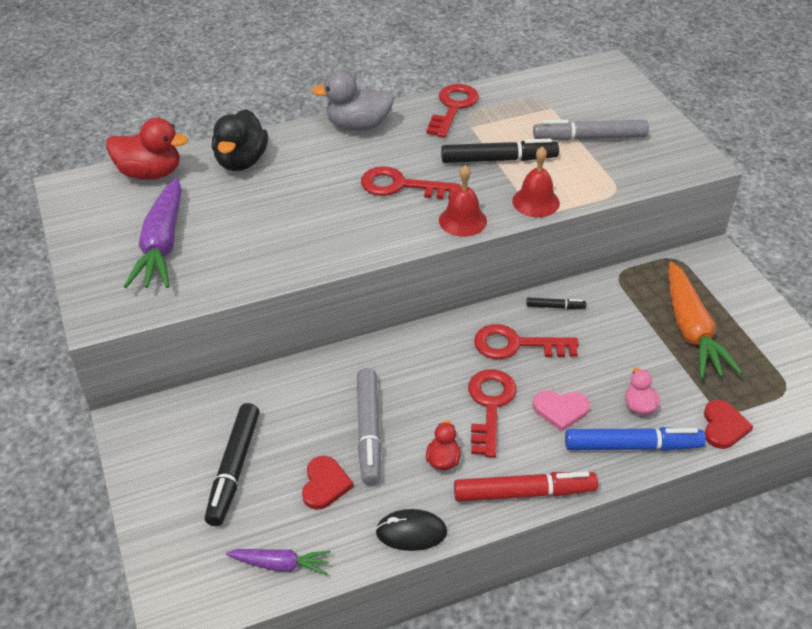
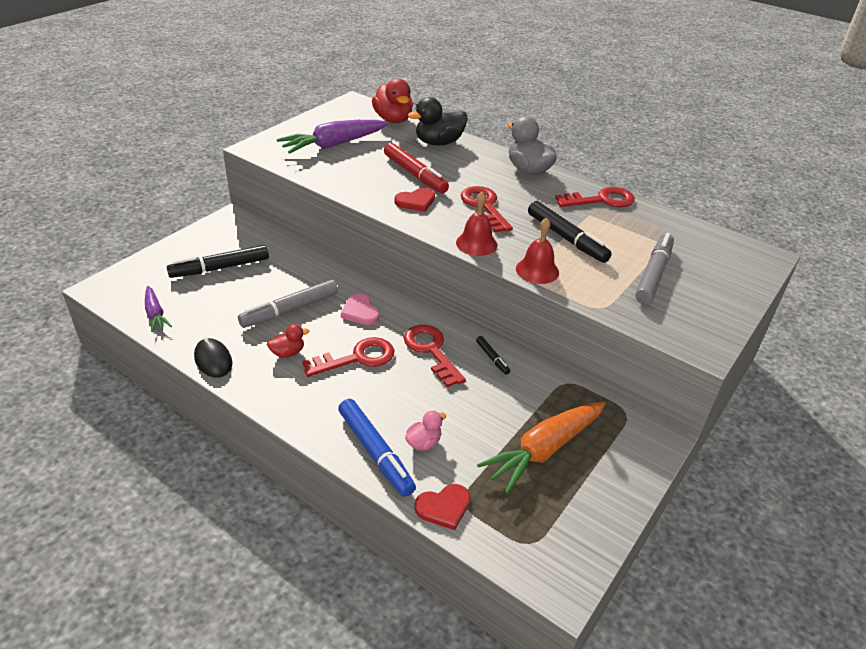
camera: 55 degrees right, 5 degrees down
(325, 484) = (231, 308): red heart -> red heart (416, 201)
(523, 493) = (283, 404): red marker -> red marker (414, 174)
(560, 410) = (383, 397): pink heart -> pink heart (360, 312)
(590, 138) = (653, 274): grey marker -> grey marker turned 60 degrees clockwise

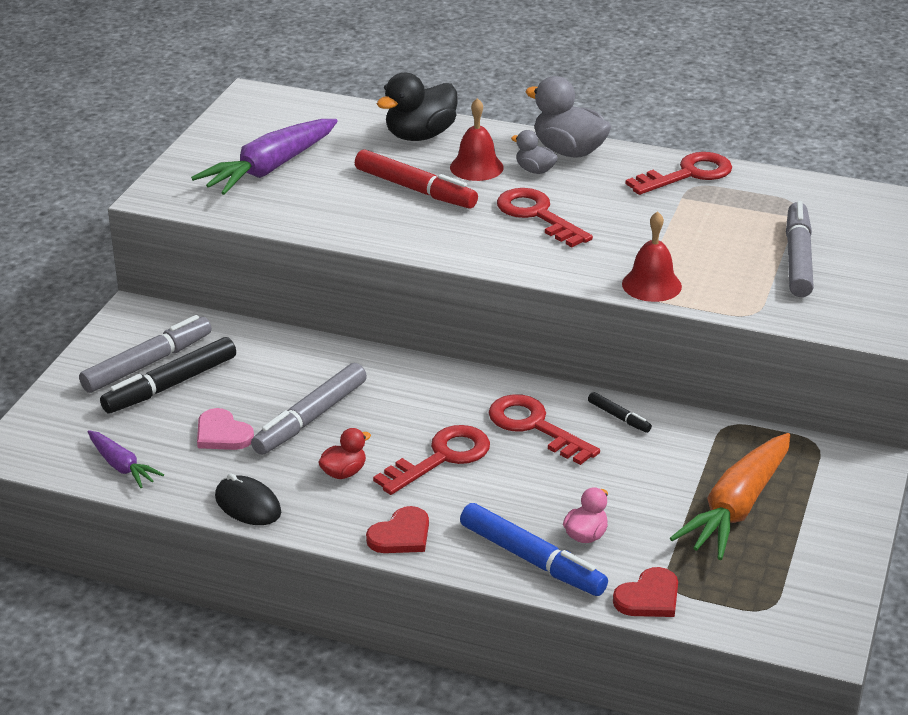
camera: 15 degrees left, 5 degrees down
(215, 251) = (146, 364): none -> grey marker
(360, 312) = (409, 399): pink heart -> pink heart (222, 434)
(393, 119) = (331, 113): red duck -> none
(416, 201) = (440, 227): red heart -> red heart (401, 535)
(476, 243) = (555, 267): red bell -> red bell (476, 167)
(499, 177) = (535, 170): none -> grey duck
(566, 238) = (667, 235): black marker -> none

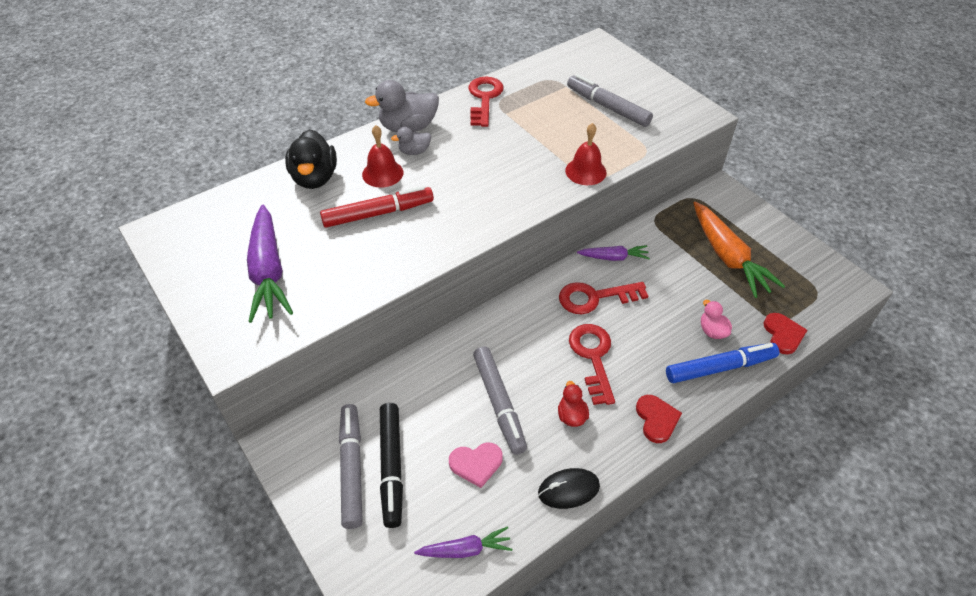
camera: 55 degrees left, 15 degrees up
(537, 215) = (466, 177): red key -> none
(618, 417) = (613, 257): black marker -> purple carrot

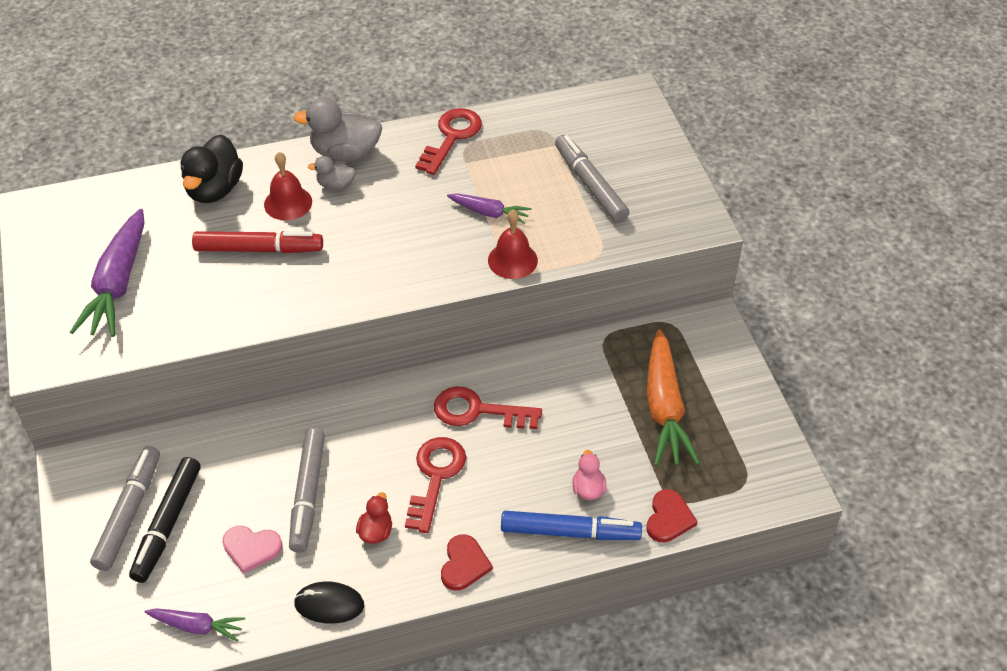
camera: 20 degrees right, 0 degrees up
(613, 257) = (528, 370): purple carrot -> purple carrot (489, 213)

